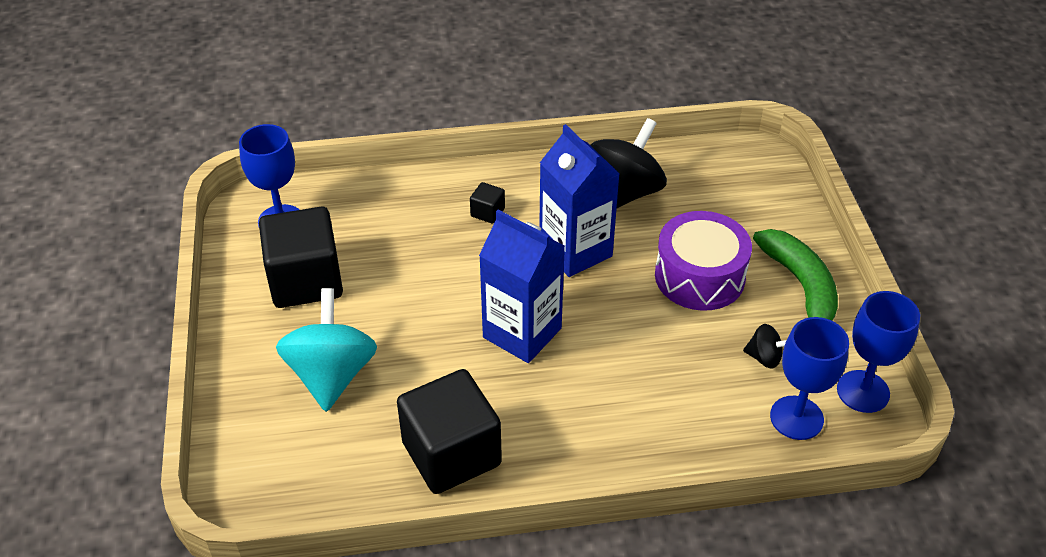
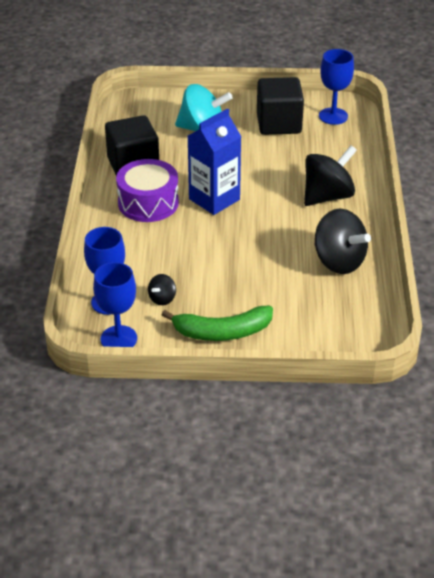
camera: 100 degrees right, 5 degrees down
(487, 212) = (327, 196): black cube -> black spinning top
(575, 251) = (282, 230): blue carton -> none
(699, 276) = (244, 283): purple drum -> purple drum (148, 203)

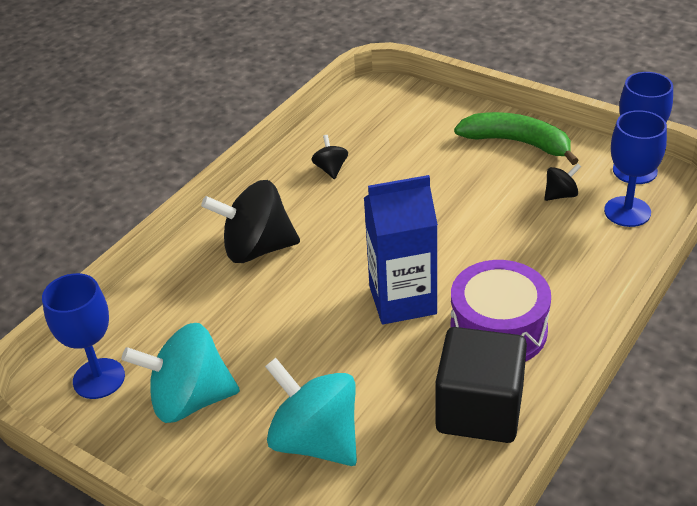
camera: 145 degrees left, 0 degrees up
(279, 123) = (190, 400): black cube -> turquoise spinning top
(338, 261) = (331, 169): black spinning top -> black spinning top, size x0.47

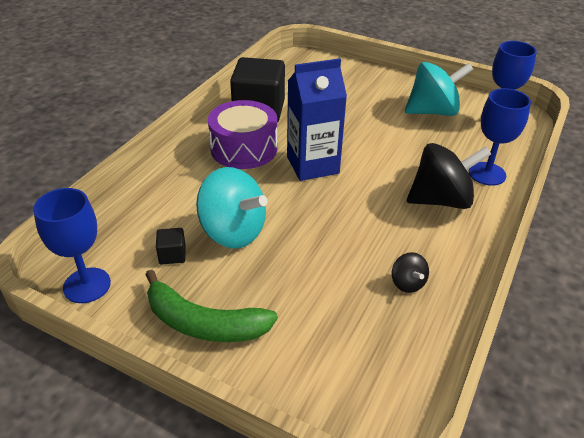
camera: 170 degrees right, 0 degrees up
(316, 440) = (350, 97): turquoise spinning top -> turquoise spinning top (233, 232)
(560, 195) = (172, 255): black spinning top -> black cube
(627, 212) = (116, 238): blue goblet -> blue goblet (487, 174)

